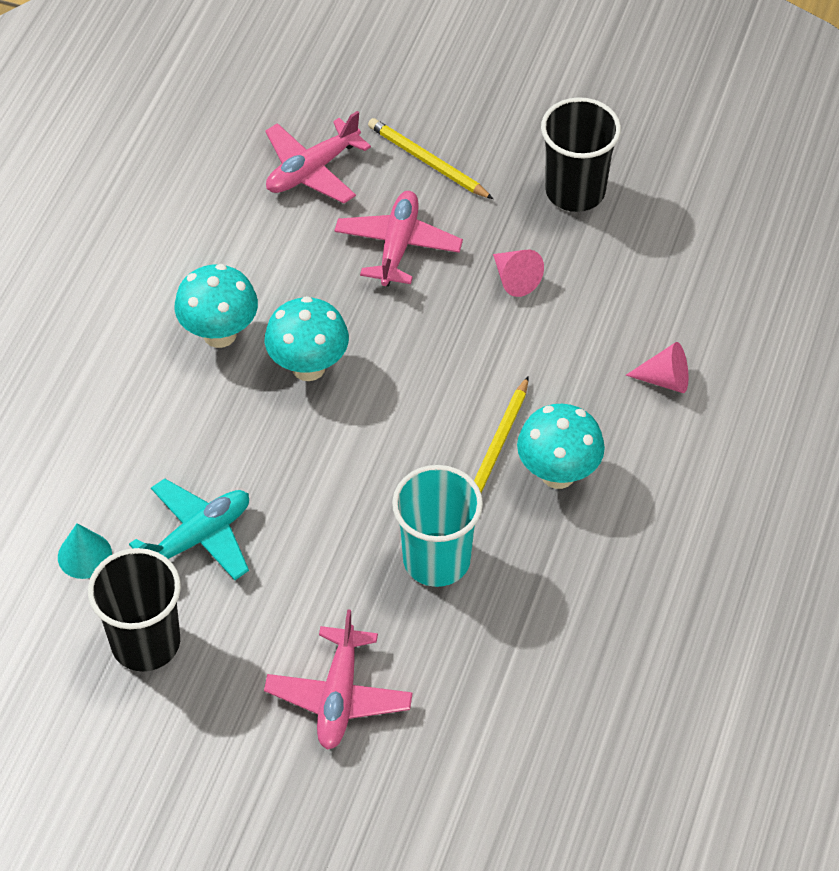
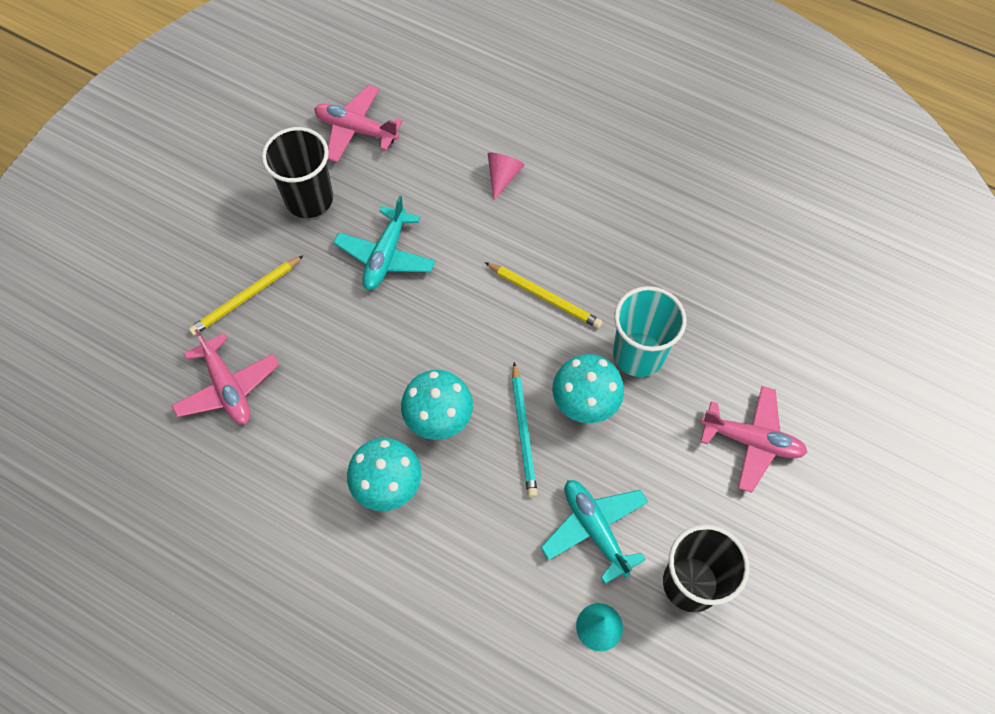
camera: 80 degrees left, 10 degrees up
(308, 451) = (523, 432): none -> turquoise pencil
(398, 246) = (330, 333): pink plane -> pink plane (356, 130)
(515, 279) = (386, 256): pink cone -> turquoise plane
(558, 474) = (574, 260): turquoise mushroom -> turquoise mushroom (584, 405)

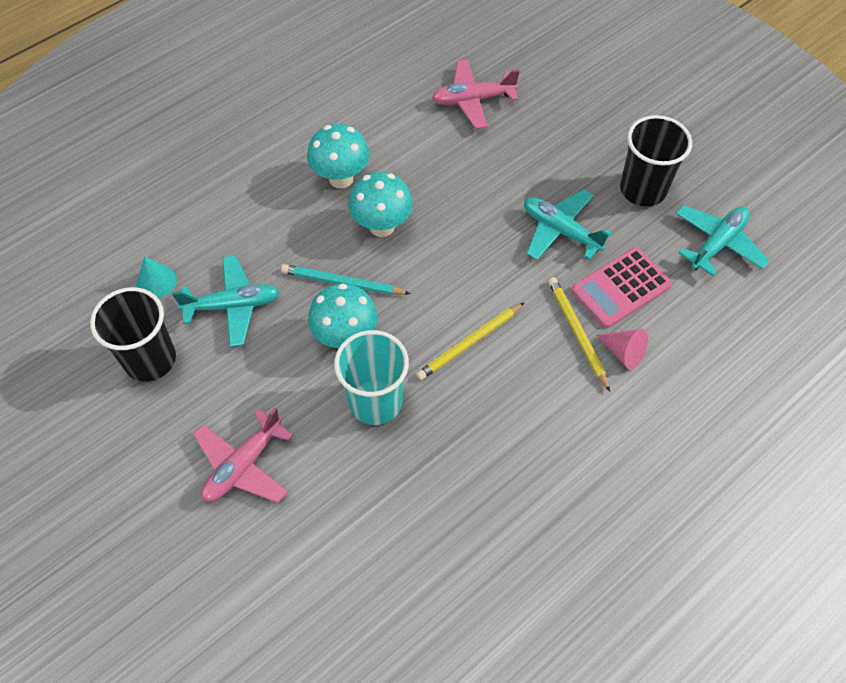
camera: 110 degrees right, 5 degrees down
(246, 297) = (552, 126): yellow pencil -> yellow pencil (577, 333)
(356, 130) = (717, 244): pink plane -> turquoise plane
(435, 193) = (621, 288): none -> pink calculator

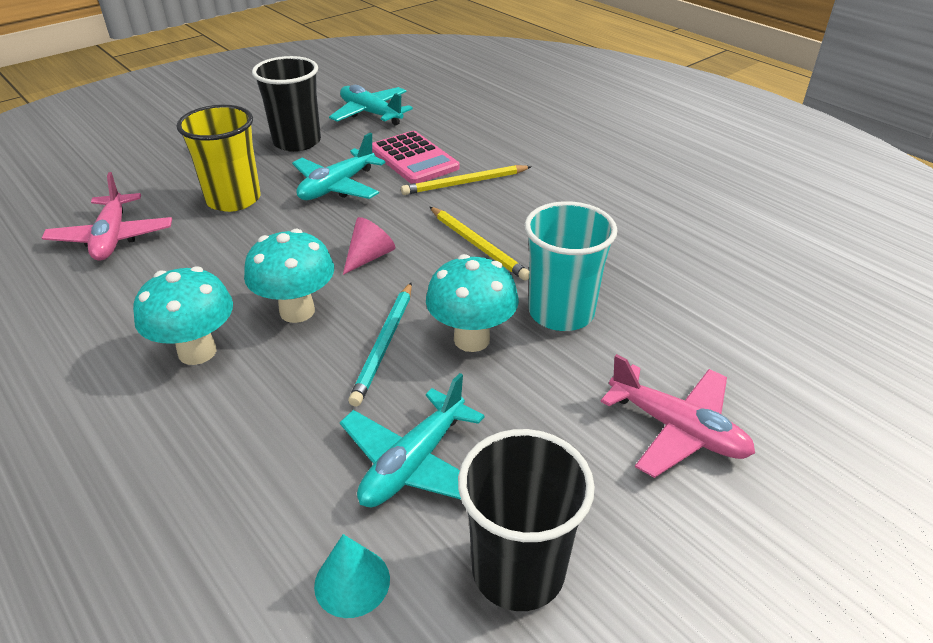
camera: 90 degrees left, 20 degrees down
(232, 306) = (413, 463): turquoise plane -> turquoise plane turned 135 degrees counterclockwise
(533, 161) = (233, 199): none -> yellow cup
(623, 352) = (486, 161): pink cone -> pink cone (369, 257)

